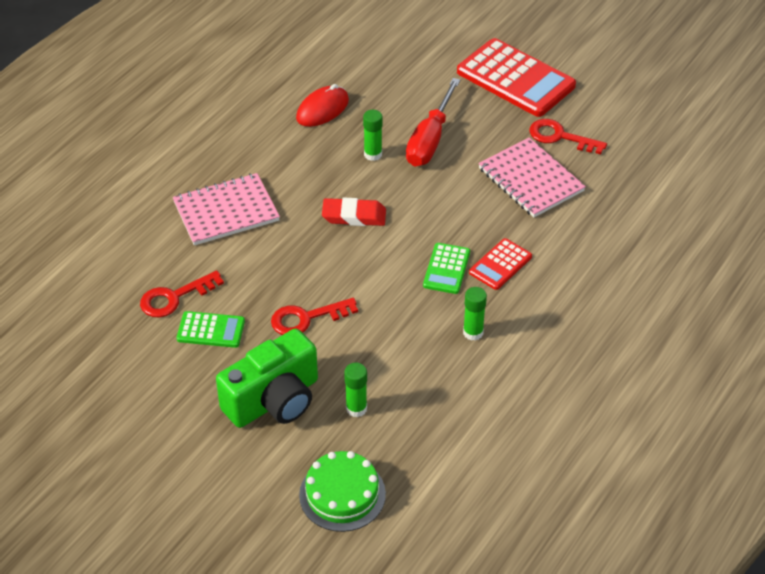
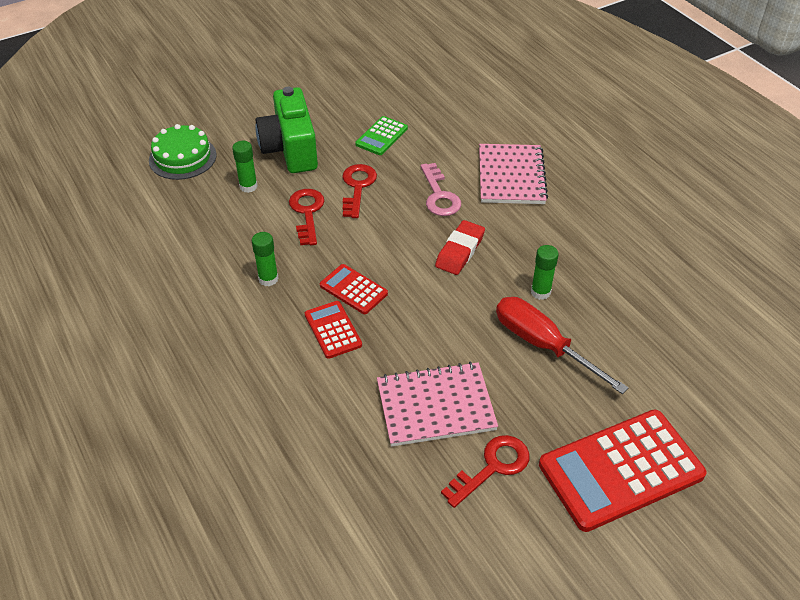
camera: 115 degrees right, 0 degrees up
(174, 297) = (428, 127): red key -> red key (307, 213)
(284, 253) = (439, 195): none -> pink key
(322, 109) = (629, 277): red mouse -> none
(446, 269) = (353, 289): green calculator -> red calculator

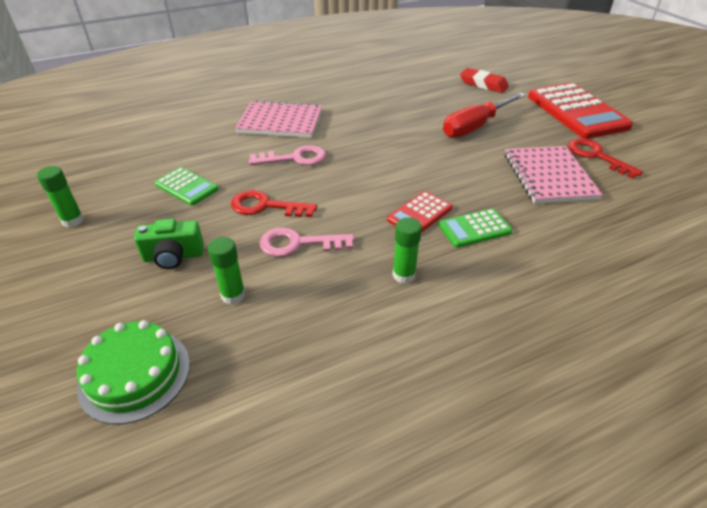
camera: 85 degrees left, 5 degrees down
(290, 149) = (173, 256): green camera -> green camera, size x0.56
(307, 213) = (298, 244): red key -> pink key
(333, 330) = (474, 228): red calculator -> green calculator
(460, 251) = (371, 153): red eraser -> red eraser (483, 84)
(540, 292) = (421, 122): green glue stick -> green glue stick (73, 220)

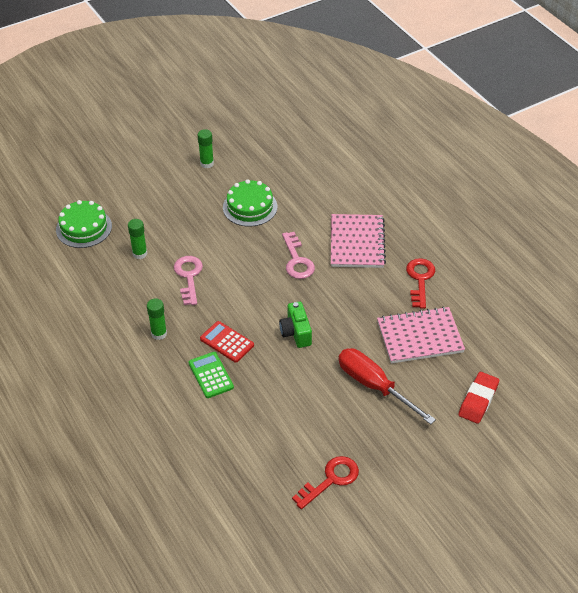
camera: 85 degrees right, 5 degrees up
(173, 256) = (173, 219): green camera -> green camera (296, 332)
(186, 187) = (250, 207): green calculator -> green cake
(266, 206) = (230, 253): red key -> red key (420, 279)
(549, 176) = (289, 434): pink notebook -> pink notebook (420, 337)
(576, 111) = (426, 481): red calculator -> none

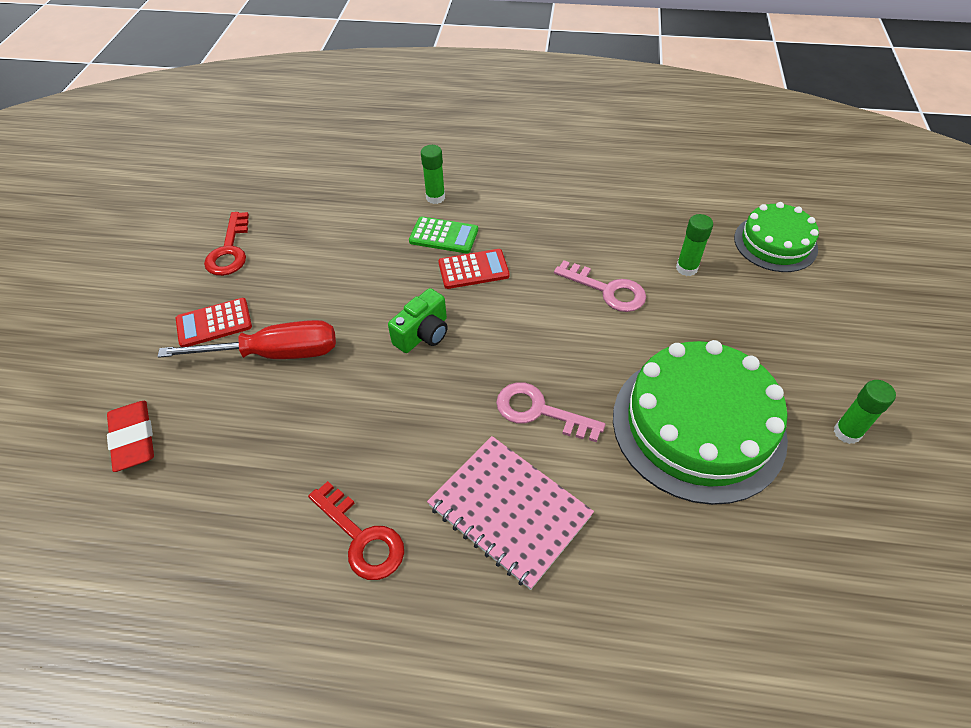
camera: 130 degrees right, 5 degrees up
(159, 334) = (540, 226): green glue stick -> green glue stick (435, 197)
(250, 207) = (698, 426): green cake -> green cake, size x1.71
(296, 332) = (423, 334): green camera -> green camera turned 105 degrees clockwise
(386, 433) = (214, 323): none -> red calculator
(420, 337) = (278, 453): pink notebook -> none

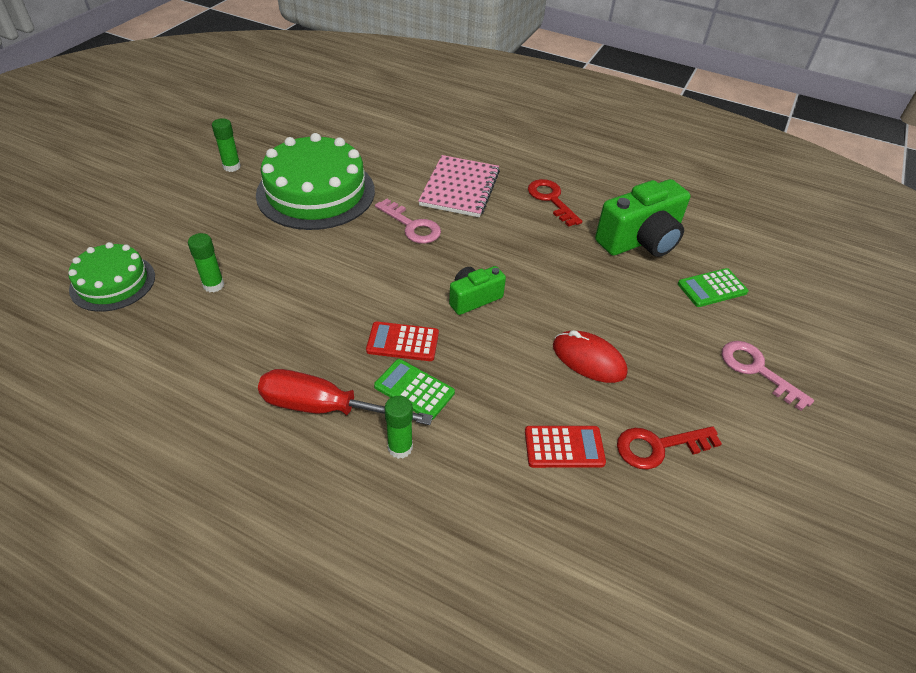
camera: 165 degrees left, 5 degrees down
(134, 438) = (712, 288): red eraser -> green calculator
(214, 323) = (663, 362): red calculator -> red calculator (564, 447)
(221, 494) = (640, 240): none -> green camera
(229, 250) = (658, 447): red key -> red key turned 120 degrees counterclockwise
(275, 353) = (604, 319): red screwdriver -> red screwdriver (325, 408)
(291, 304) = (588, 359): none -> red mouse
(509, 511) = (460, 188): pink notebook -> pink notebook turned 45 degrees clockwise
(607, 290) = (297, 287): pink key -> pink key (756, 370)

